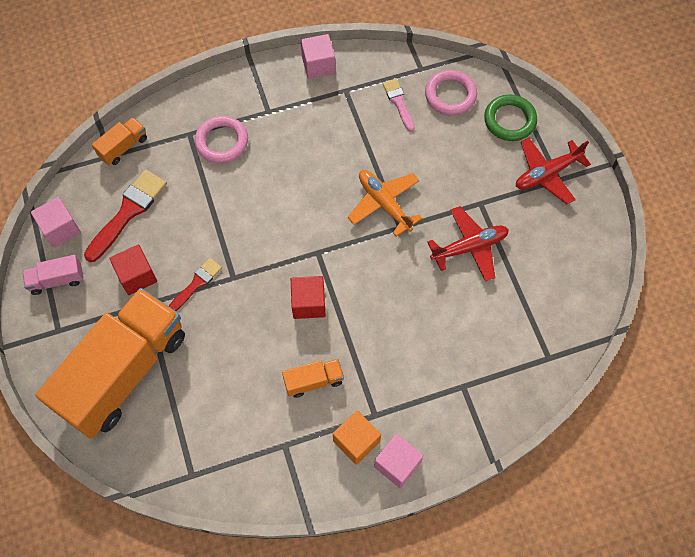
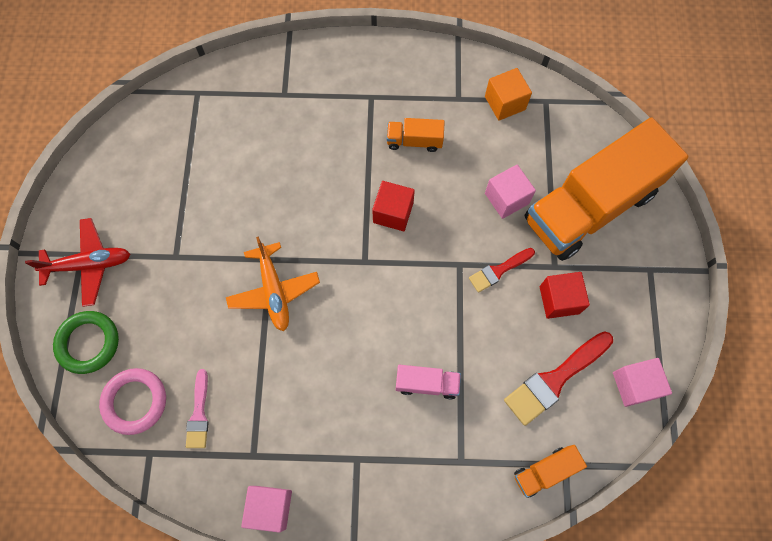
camera: 160 degrees left, 5 degrees up
(57, 280) = (645, 324): pink truck -> pink truck (427, 383)
(222, 142) = (425, 435): pink ring -> none
(356, 441) = (395, 82): orange cube -> orange cube (505, 103)
(397, 464) = (368, 54): pink cube -> pink cube (506, 198)
(469, 247) = (211, 214): red plane -> none

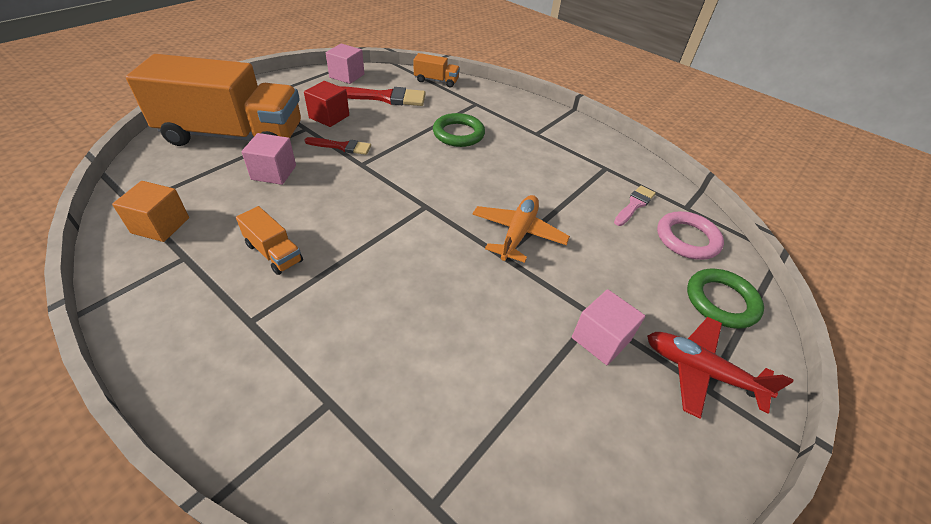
camera: 145 degrees left, 25 degrees down
(270, 507) = (609, 145): pink cube -> pink cube (600, 339)
(393, 213) = (365, 218): red cube -> none
(427, 383) = (458, 134): pink truck -> green ring

